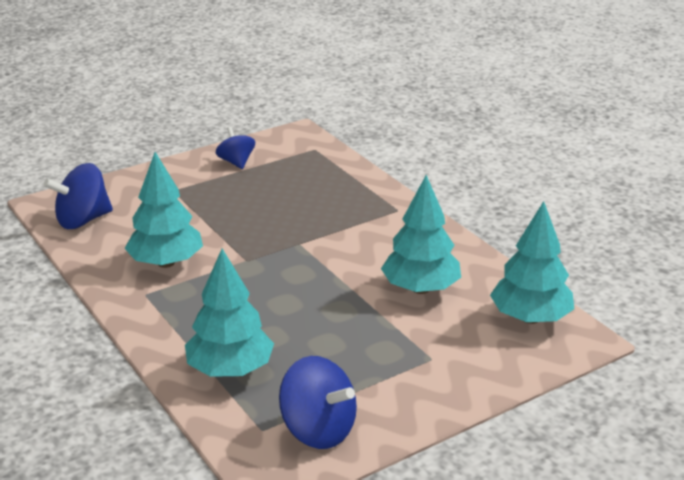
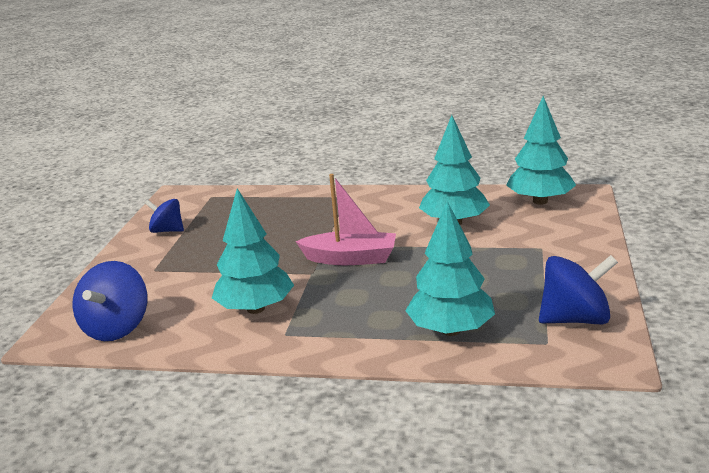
camera: 45 degrees left, 5 degrees down
(290, 267) = (350, 258): none -> pink boat

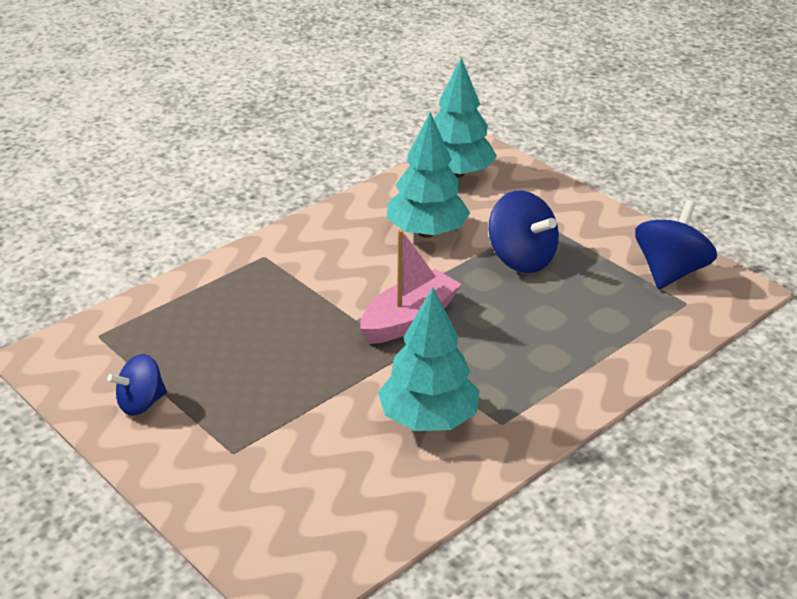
camera: 55 degrees left, 10 degrees up
(116, 328) = (337, 529): blue spinning top -> blue spinning top (521, 259)
(450, 330) = (612, 334): turquoise tree -> none

